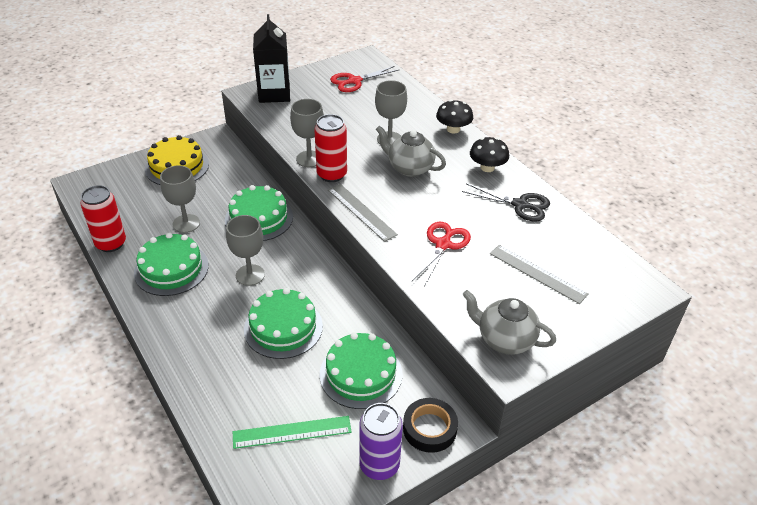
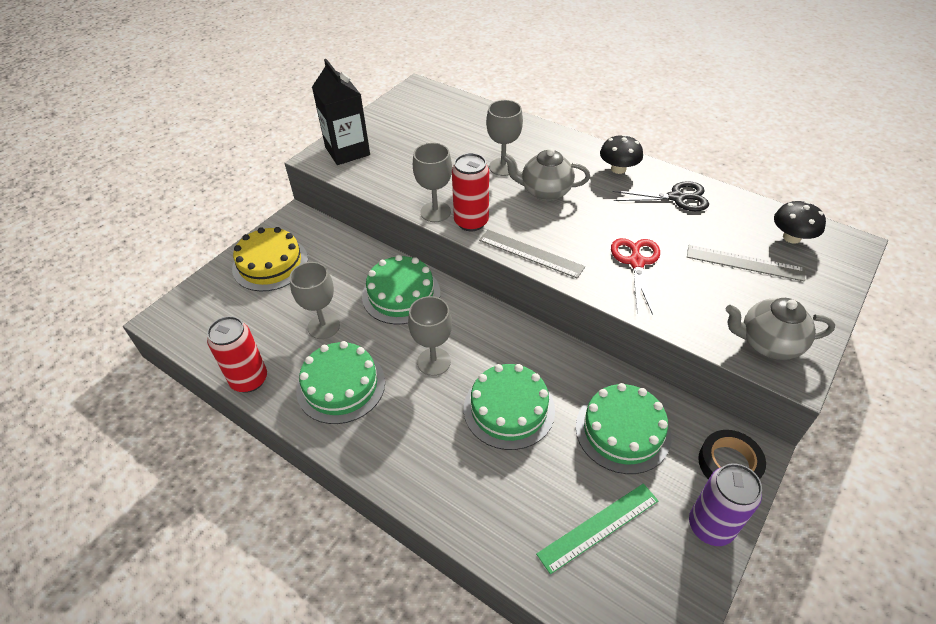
camera: 20 degrees left, 5 degrees up
(354, 81) = (423, 115): red scissors -> none
(453, 129) = (557, 139): black mushroom -> black mushroom (791, 237)

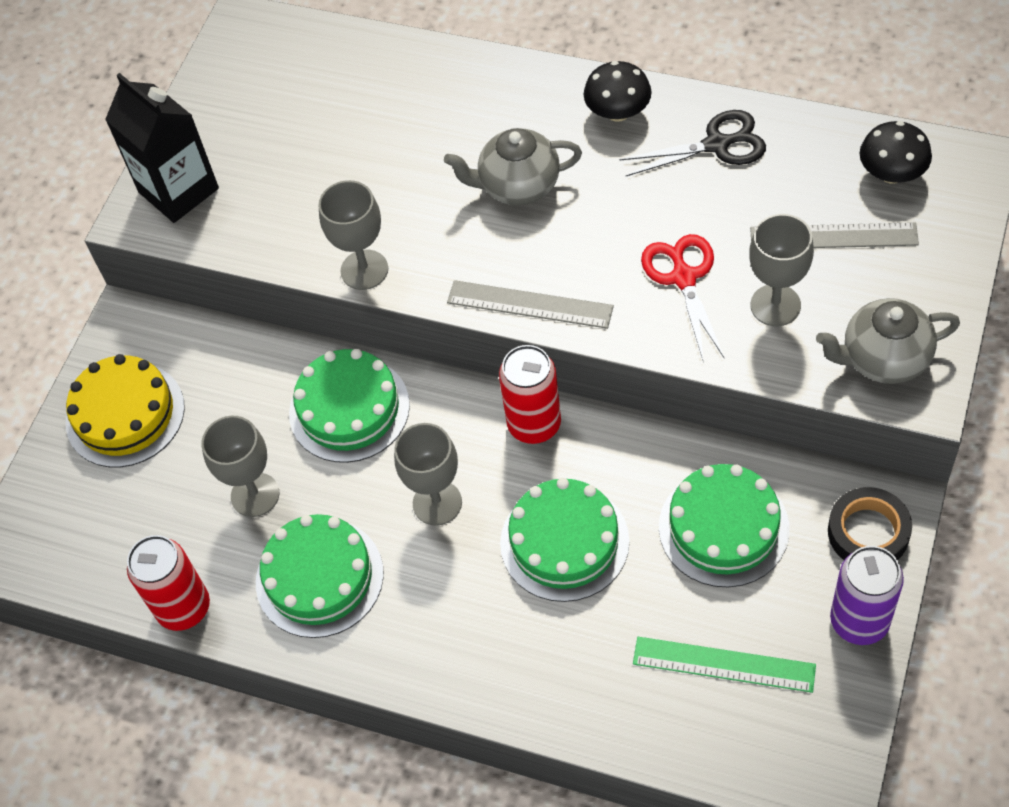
camera: 10 degrees left, 10 degrees up
(471, 222) = (424, 273): red can -> red can (534, 425)
(503, 167) = (439, 156): grey goblet -> grey goblet (775, 305)
(598, 527) = (723, 664): green ruler -> green ruler turned 60 degrees clockwise

